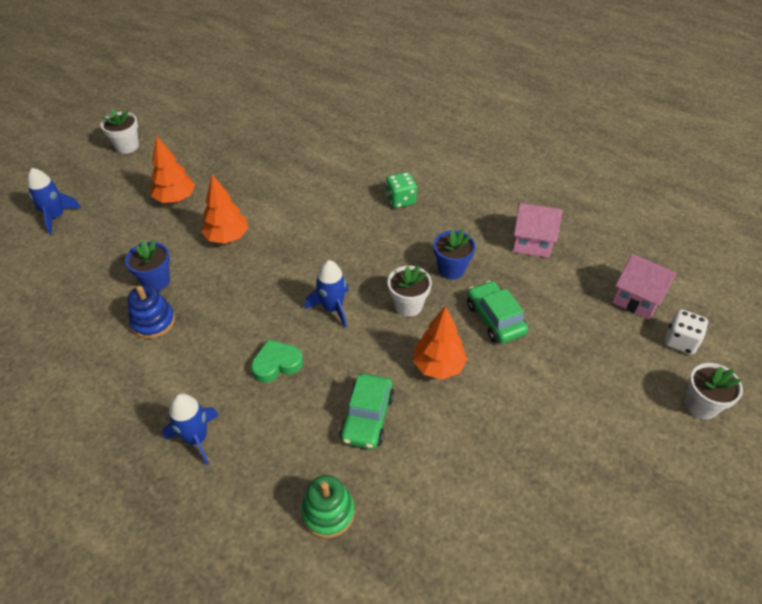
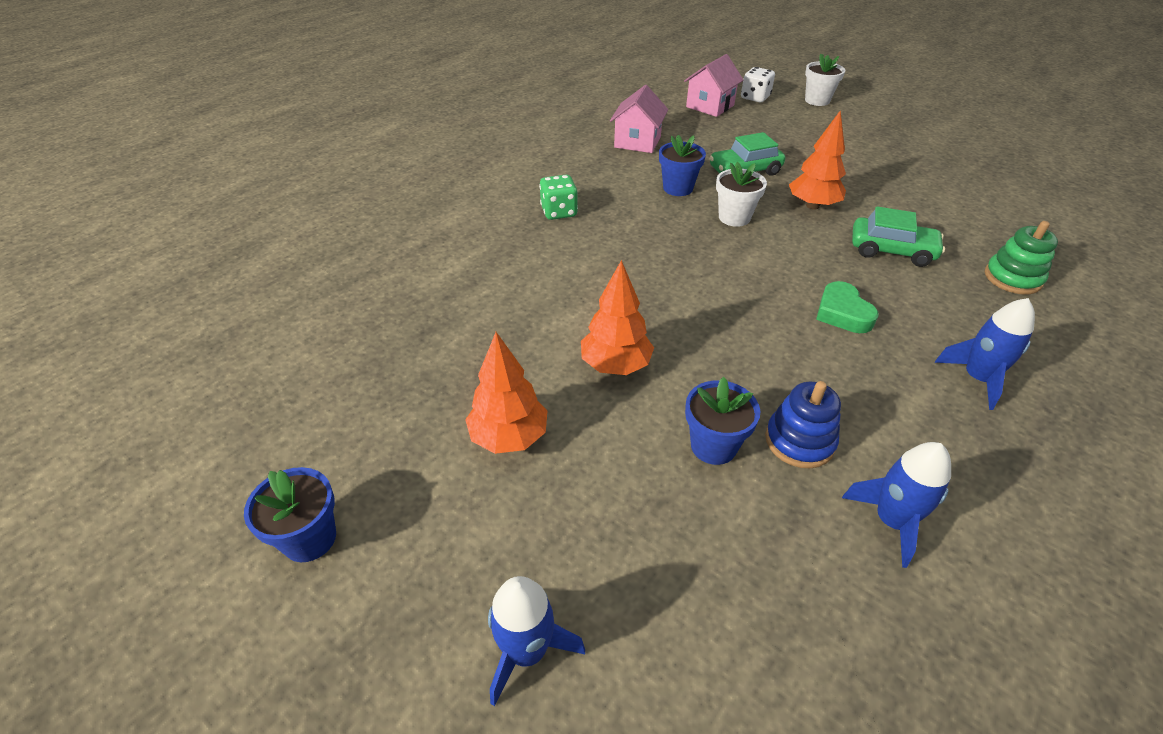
camera: 85 degrees left, 5 degrees down
(127, 146) = (309, 538): white flower pot -> blue flower pot
(332, 308) = (745, 269): blue rocket -> blue rocket (891, 521)

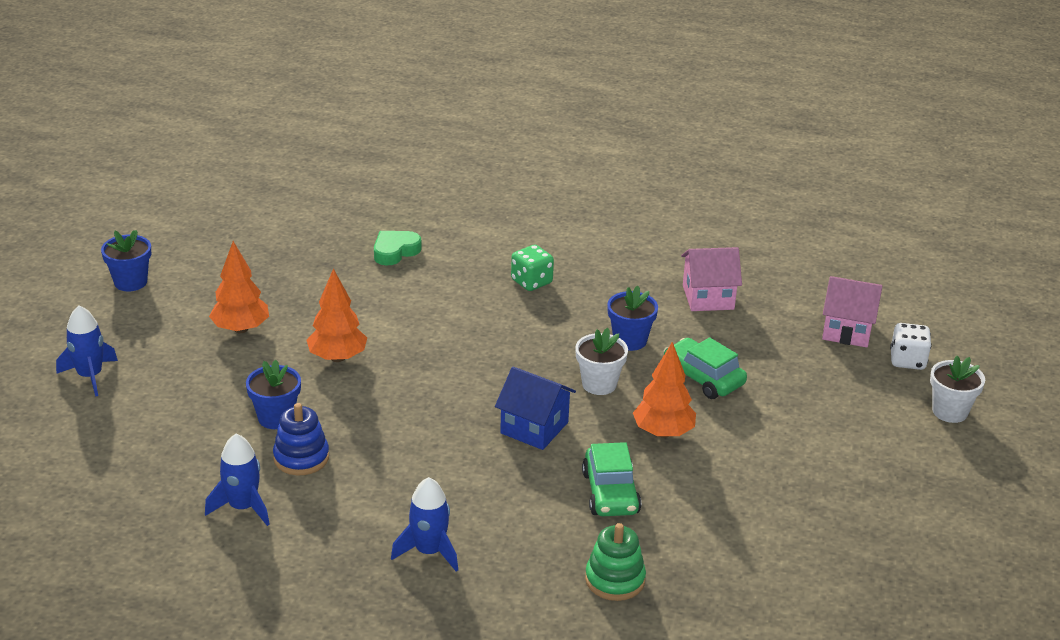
camera: 65 degrees right, 10 degrees down
(788, 266) = (534, 428): none -> blue house
(842, 313) = (479, 467): green heart -> green heart (395, 251)

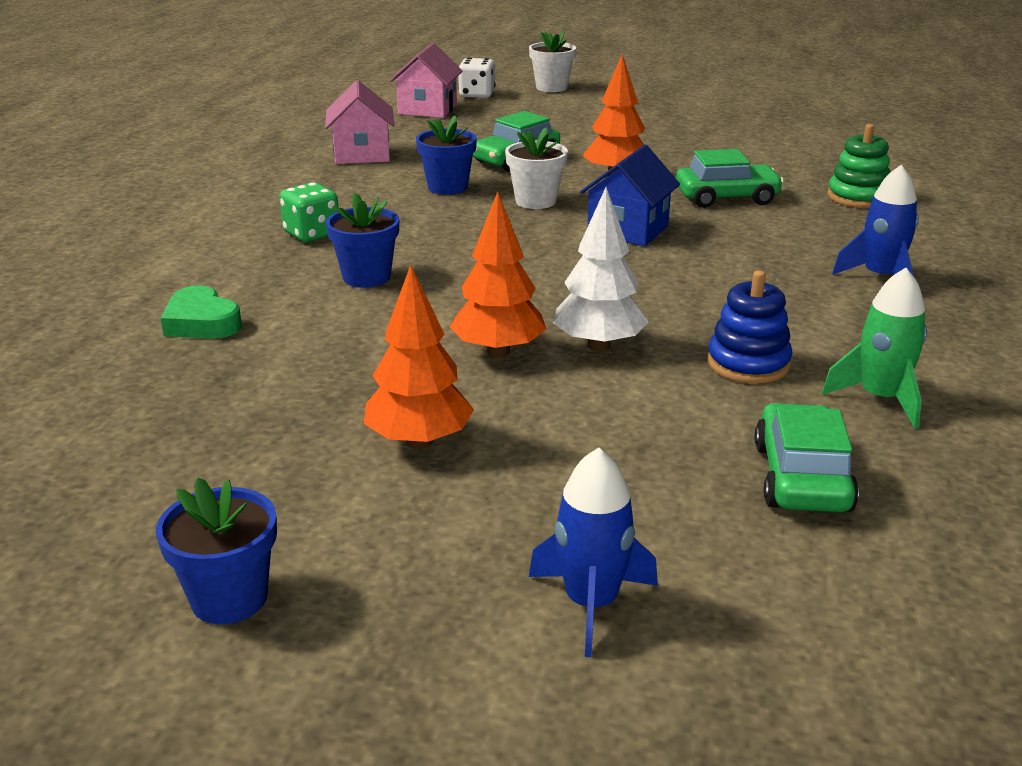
camera: 90 degrees left, 5 degrees down
(167, 457) = (801, 477): none -> green car
(242, 507) = (880, 399): blue rocket -> green rocket
(276, 418) = (662, 389): blue flower pot -> blue flower pot (366, 277)
(338, 397) = (598, 346): none -> white tree

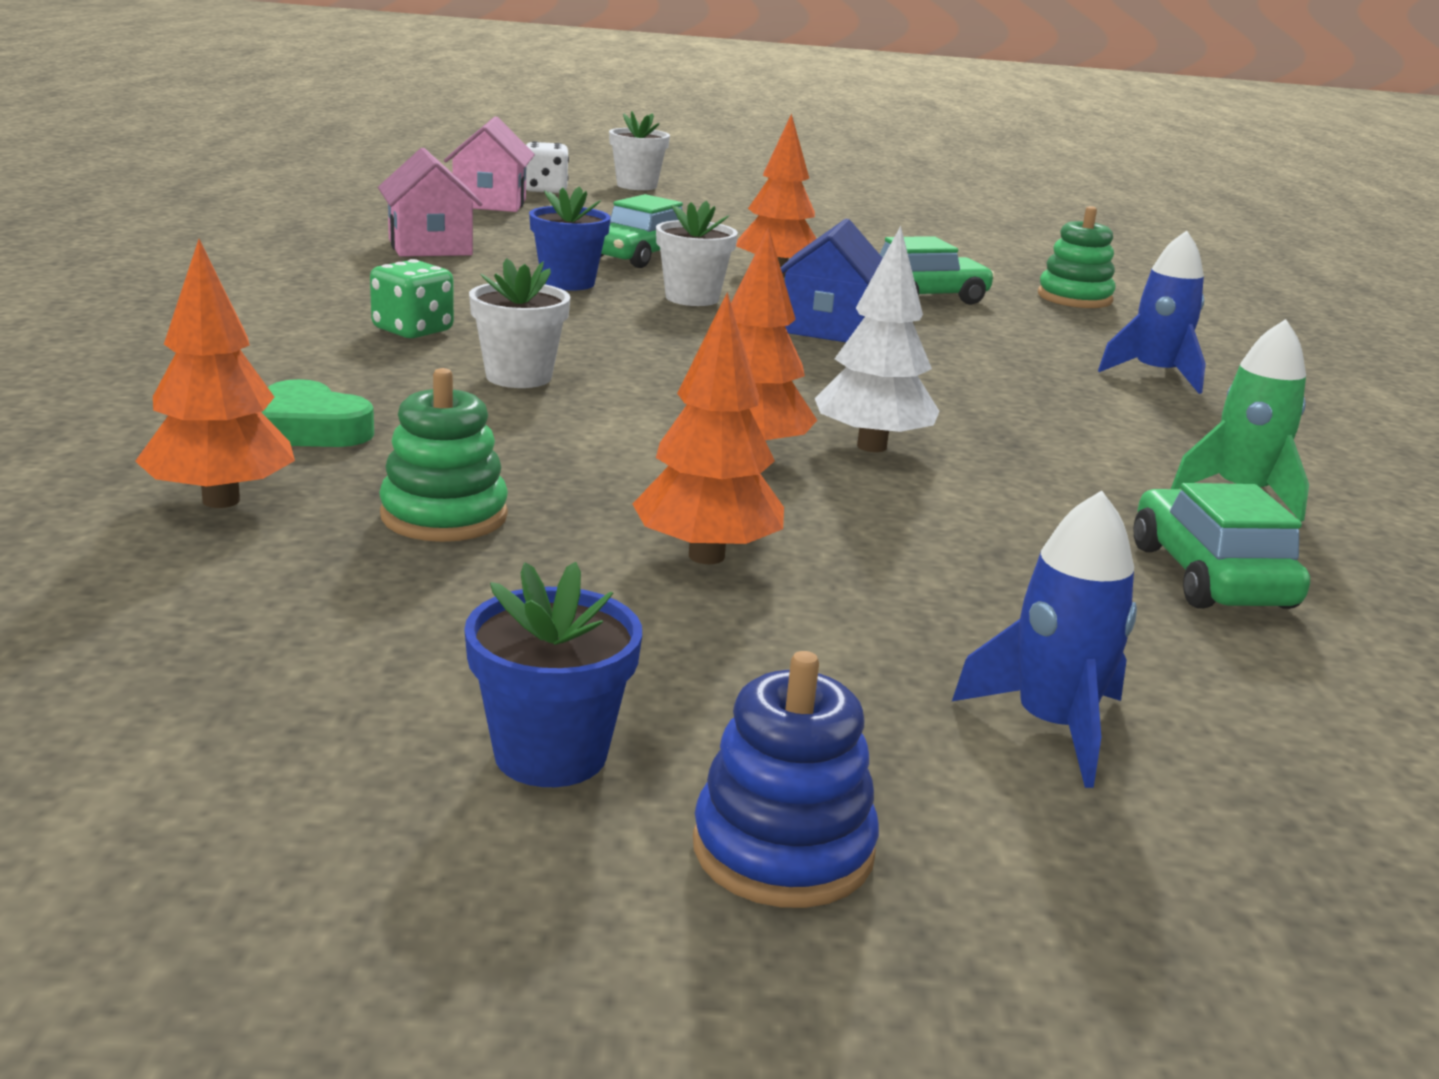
camera: 15 degrees left, 5 degrees down
(116, 382) = (221, 500): none -> orange tree
(254, 400) = (444, 516): none -> green stacking toy
(366, 277) = (518, 377): blue flower pot -> white flower pot
(748, 363) = (1065, 461): blue stacking toy -> blue stacking toy (783, 849)

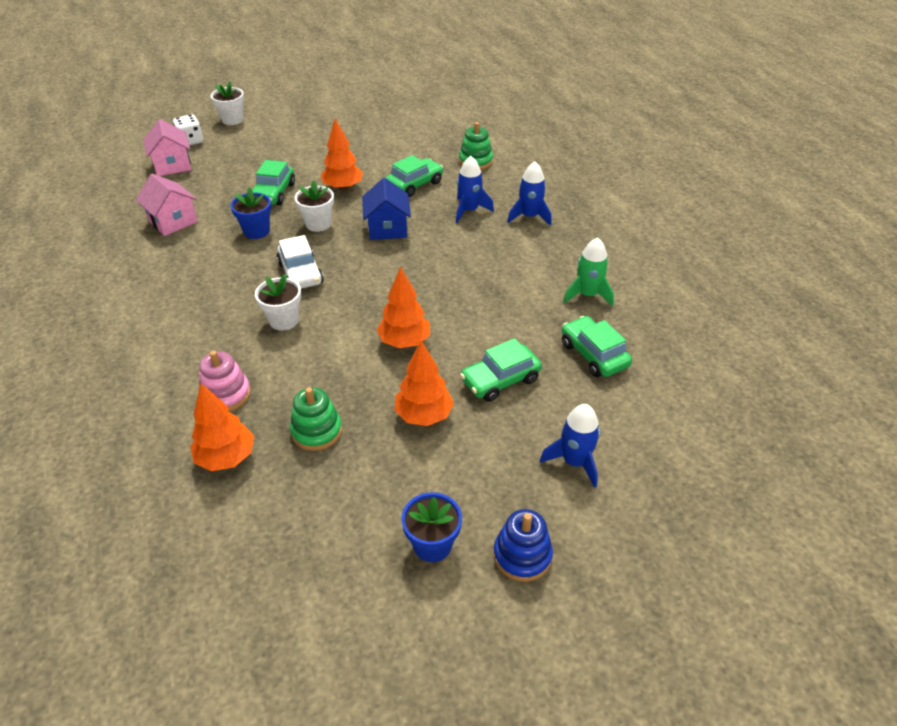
camera: 20 degrees left, 20 degrees up
(312, 429) = (226, 394): green heart -> pink stacking toy
(413, 330) = (215, 300): green dice -> none
(605, 337) = (300, 273): none -> white car
(871, 446) = (447, 316): white tree -> none
(935, 554) = (500, 380): none -> green car
(1020, 343) = (469, 211): none -> blue rocket

